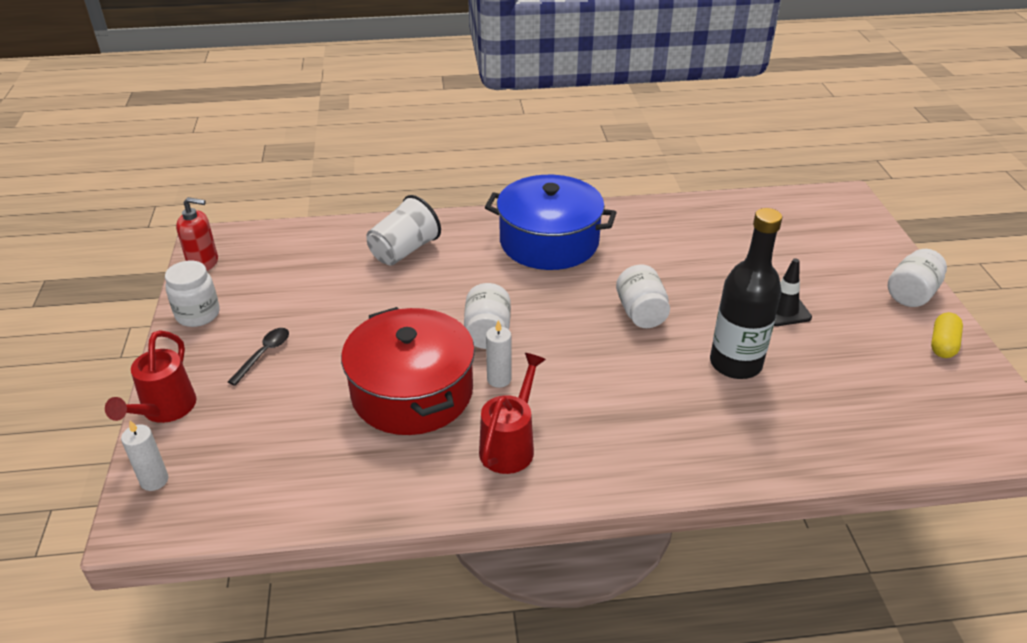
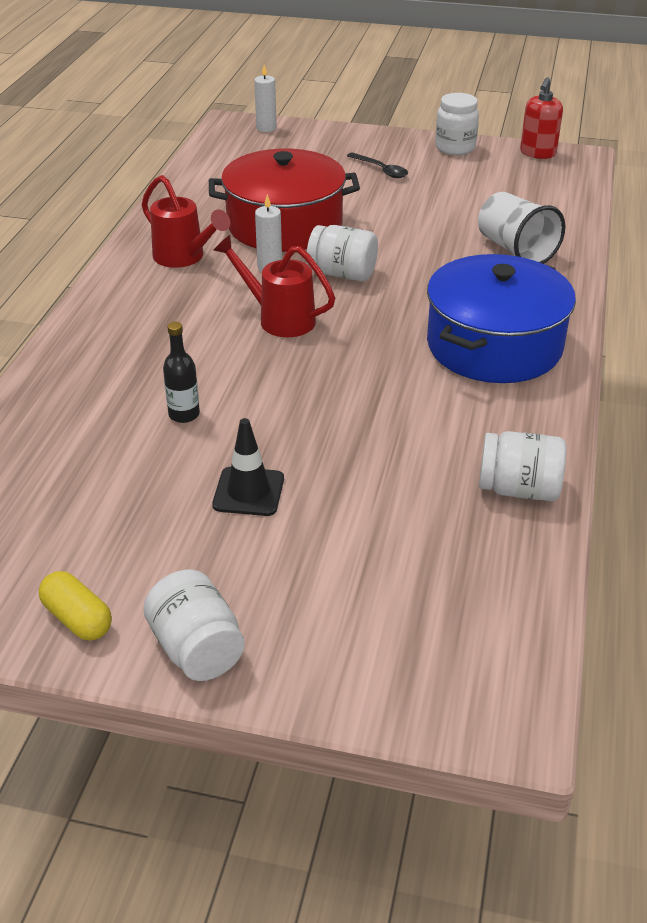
camera: 110 degrees right, 0 degrees up
(165, 410) = (338, 133): red watering can -> red watering can (279, 319)
(641, 313) = (314, 375): white jar -> white jar (519, 489)
(735, 364) = (184, 414): black bottle -> black bottle, size x0.48

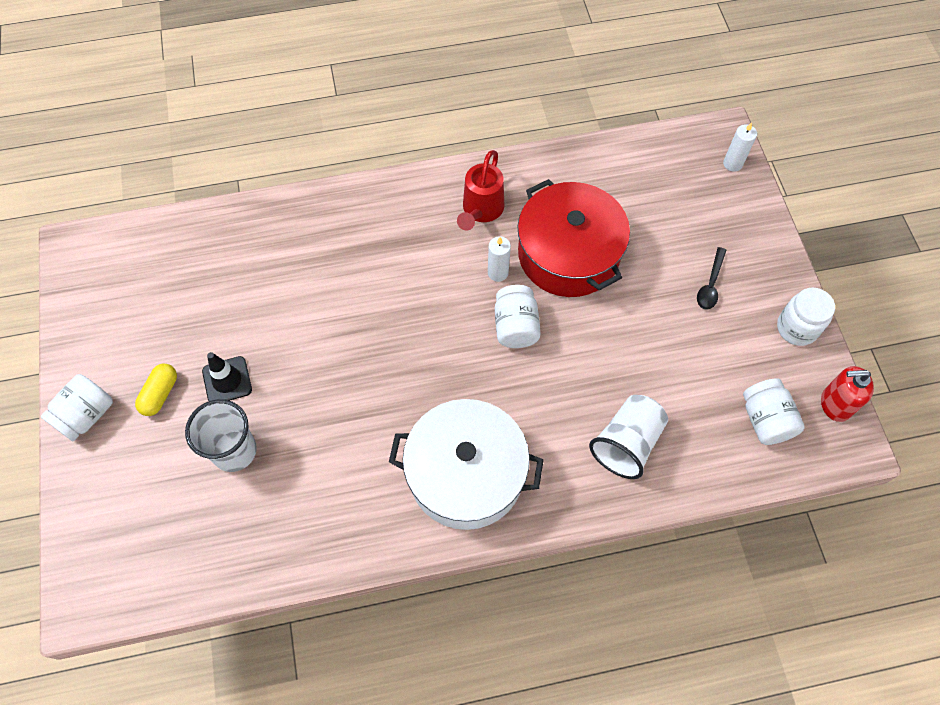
camera: 65 degrees right, 25 degrees up
(77, 619) = (90, 345): yellow capsule -> yellow capsule (160, 394)
(184, 414) = (290, 306): black bottle -> none
(279, 319) = (430, 311): red watering can -> none
(357, 509) = (234, 451): none -> white cup
(494, 345) = (466, 474): blue pot -> white pot
(519, 489) = (293, 547): white jar -> white jar (765, 420)

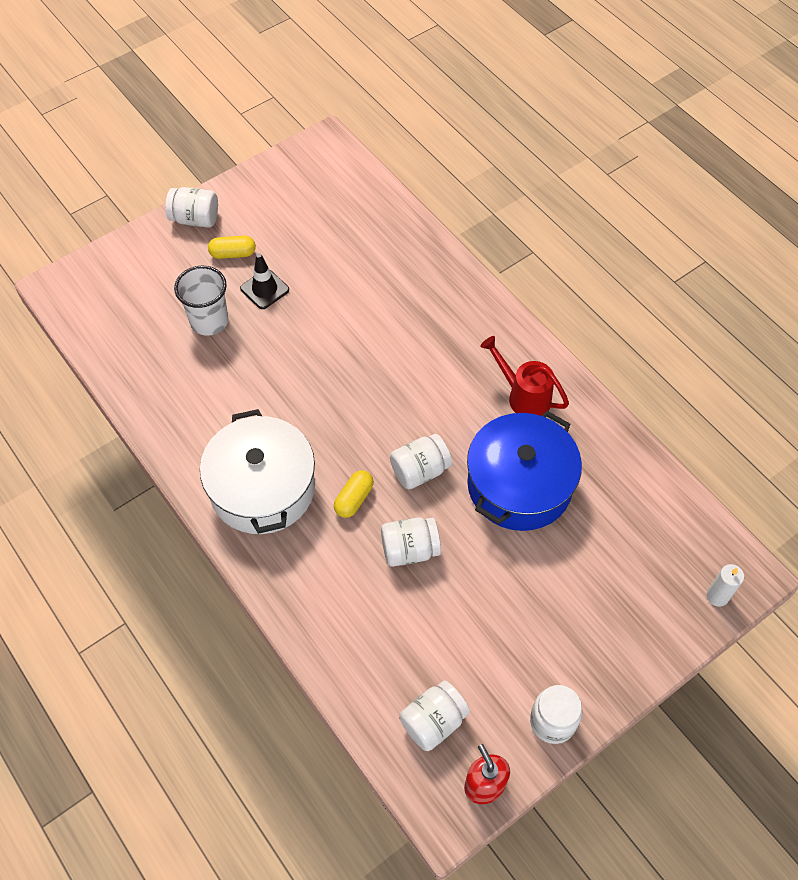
camera: 65 degrees right, 5 degrees down
(481, 210) = (524, 396): red watering can -> red watering can turned 45 degrees clockwise
(498, 273) = (466, 435): white candle -> none
(518, 395) = (354, 499): none -> yellow capsule
(568, 254) = (519, 485): red pot -> blue pot
(593, 369) = (410, 550): none -> white jar
(626, 443) = (349, 605): white cup -> none
(710, 284) = (557, 622): black spoon -> none

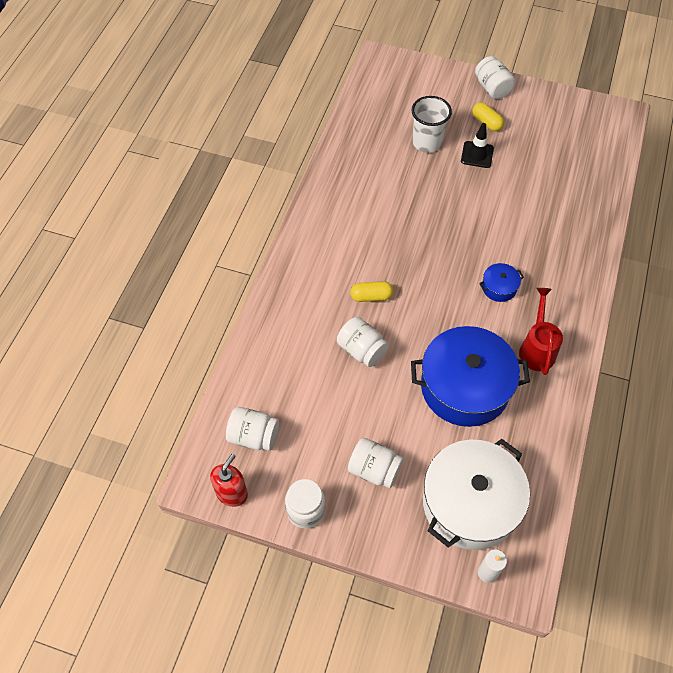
camera: 55 degrees right, 0 degrees up
(262, 488) = (337, 243): white pot -> white pot (470, 503)
(420, 471) = (423, 321): white jar -> white jar (374, 470)
(434, 380) = (499, 287): none -> blue pot

